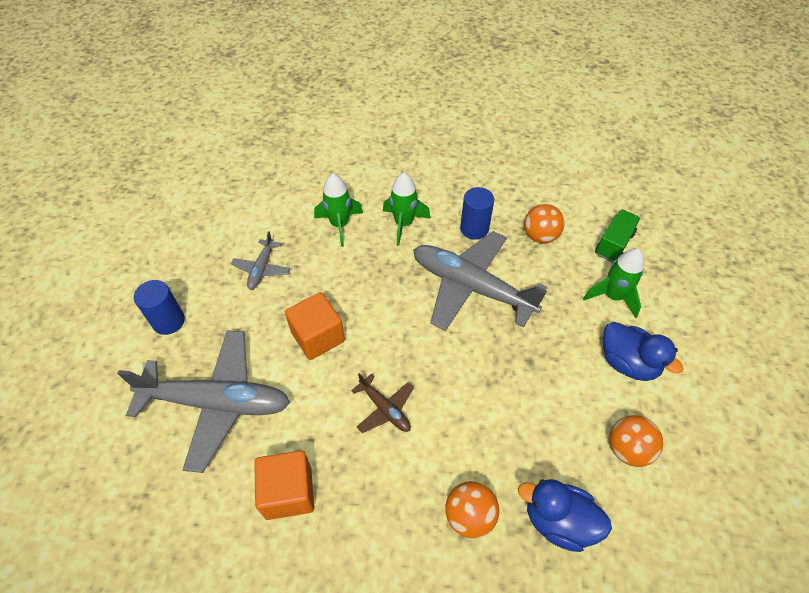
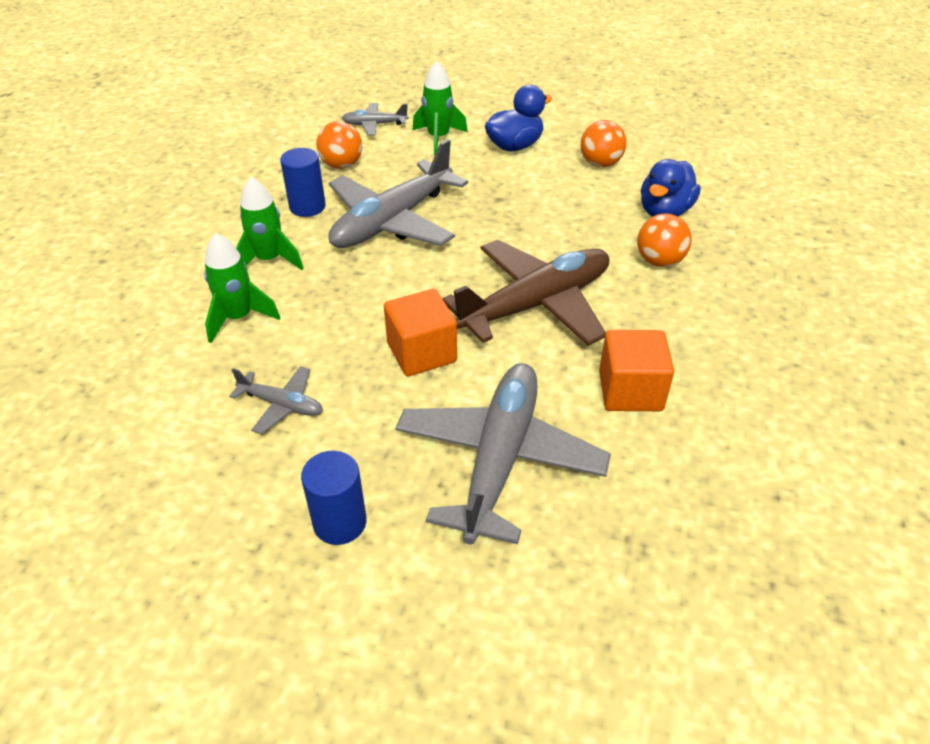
camera: 80 degrees left, 10 degrees down
(385, 409) = (536, 304): brown plane -> brown plane, size x2.15
(614, 244) = (374, 124): green truck -> grey plane

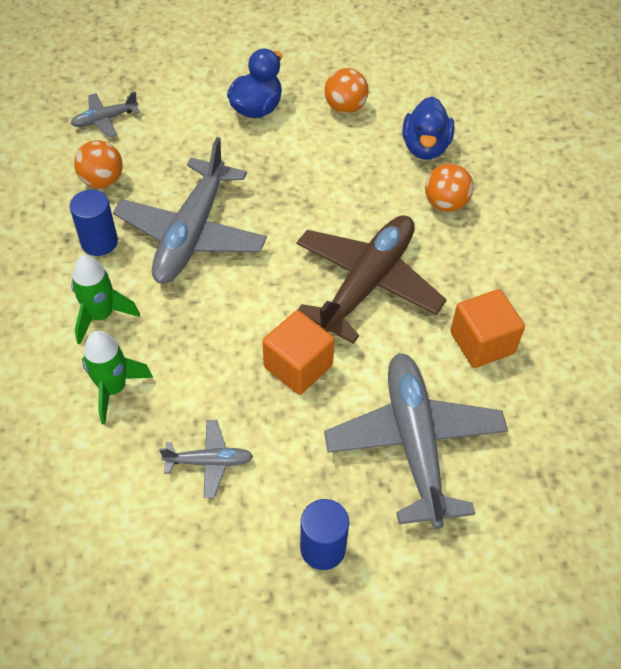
camera: 25 degrees left, 10 degrees up
(438, 138) = (179, 119): green rocket -> none

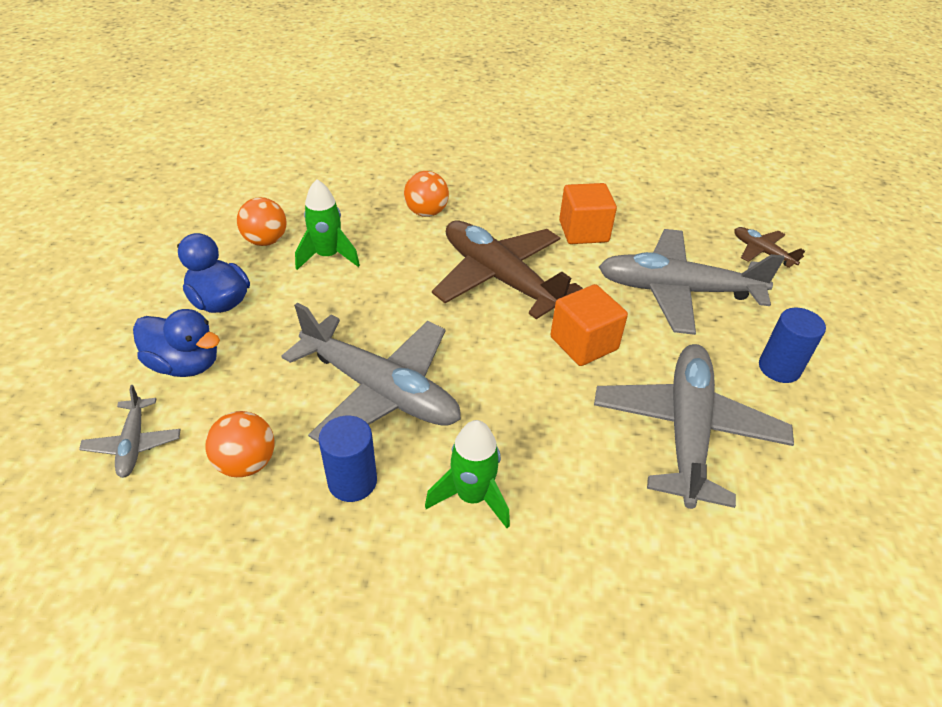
camera: 75 degrees left, 10 degrees down
(113, 389) = (582, 499): green rocket -> green rocket (328, 256)
(209, 462) = (686, 430): grey plane -> grey plane, size x2.15
(425, 147) = (352, 207): blue duck -> blue duck (185, 364)
(534, 535) = (762, 252): none -> brown plane

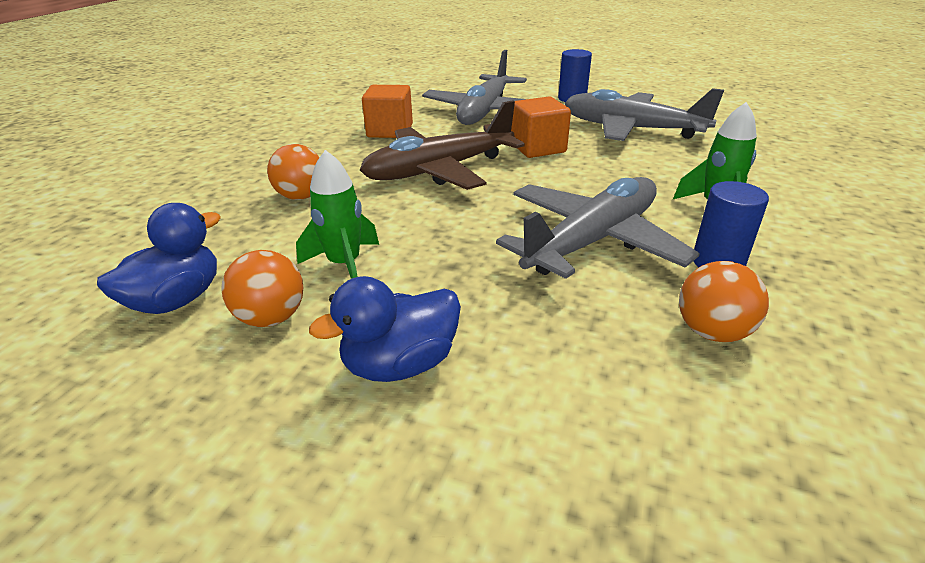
camera: 75 degrees left, 10 degrees down
(134, 444) = (704, 445): grey plane -> none
(185, 364) = (537, 396): blue duck -> blue duck (177, 300)
(762, 252) = (451, 84): brown plane -> none

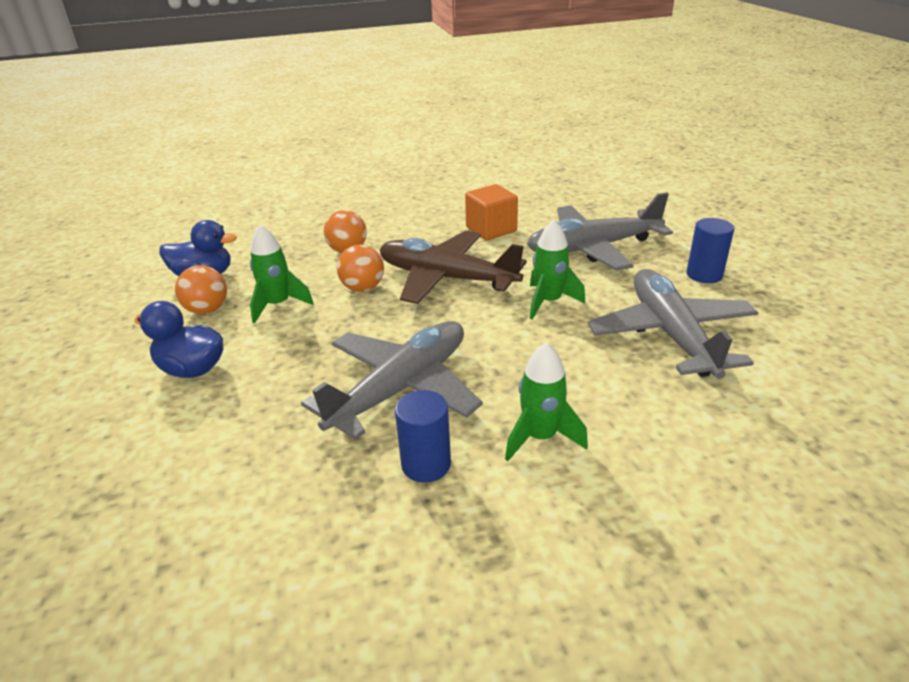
camera: 55 degrees right, 0 degrees up
(538, 148) = (549, 302): orange cube -> green rocket
(592, 241) = (401, 388): grey plane -> grey plane turned 60 degrees counterclockwise
(712, 332) = (312, 486): orange ball -> orange ball (363, 288)

